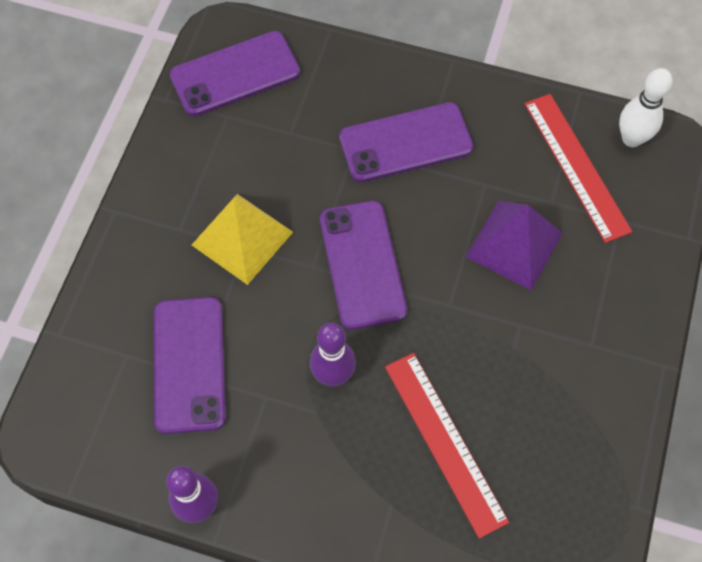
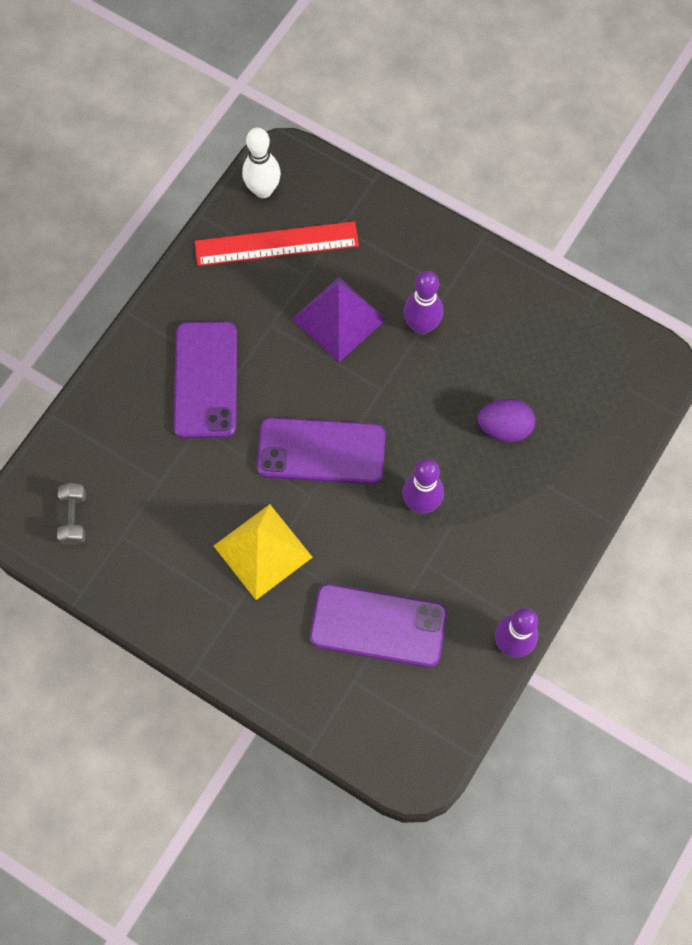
camera: 75 degrees left, 5 degrees up
(235, 74) = (74, 518): purple phone -> grey dumbbell
(445, 442) = (504, 428): red ruler -> purple egg
(536, 327) = (421, 326): none -> purple bowling pin

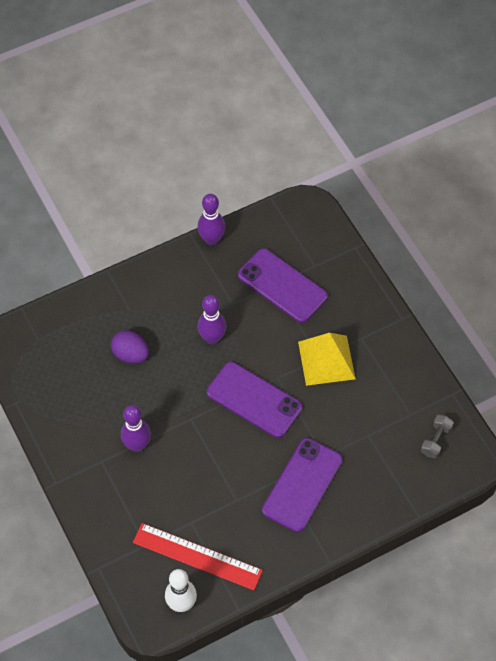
camera: 150 degrees left, 10 degrees down
(339, 319) = (188, 479): purple pyramid -> none

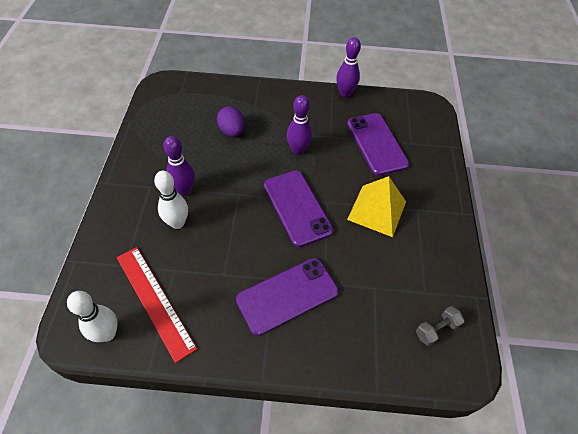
camera: 30 degrees right, 5 degrees down
(158, 480) = (177, 223): none -> white bowling pin

